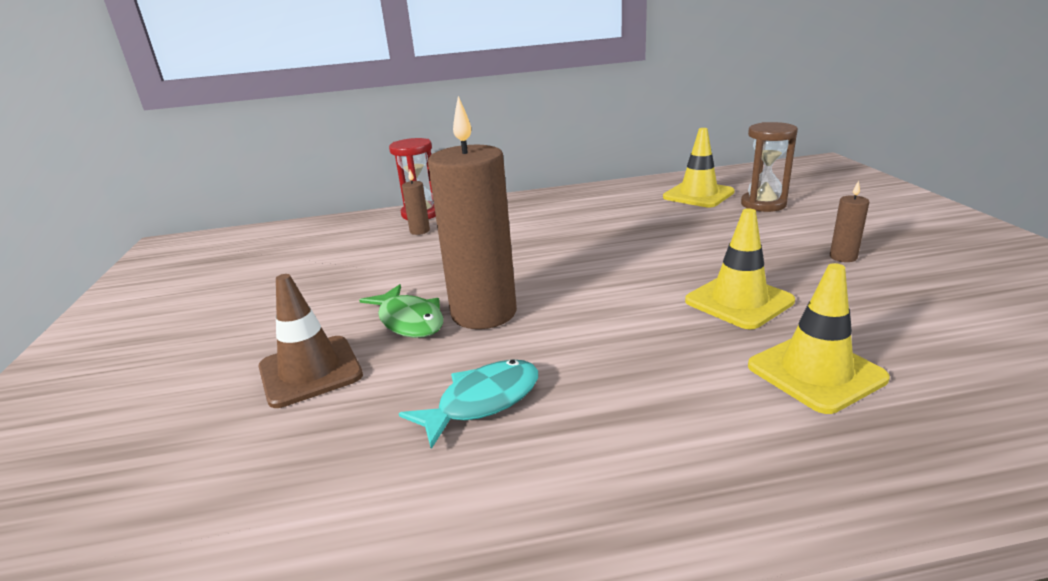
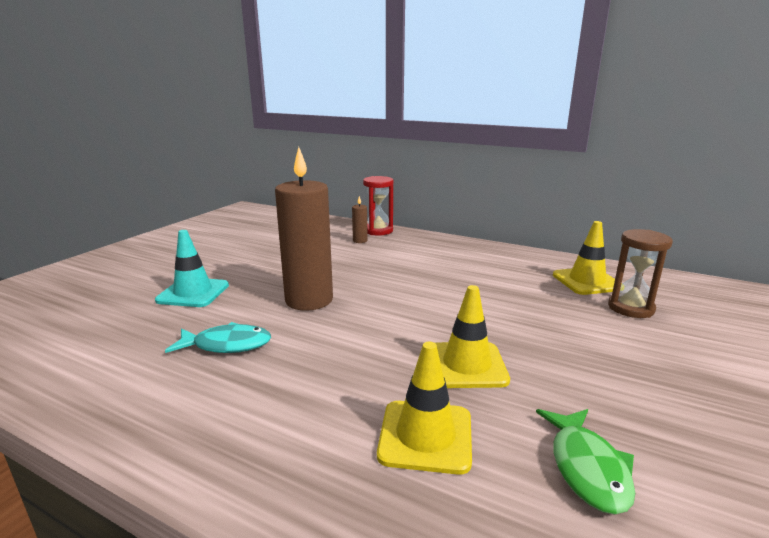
camera: 35 degrees right, 5 degrees down
(310, 371) = (193, 293): brown traffic cone -> turquoise traffic cone
(409, 320) = (270, 288): green fish -> green fish (587, 468)
(843, 257) = (619, 375): brown candle -> none

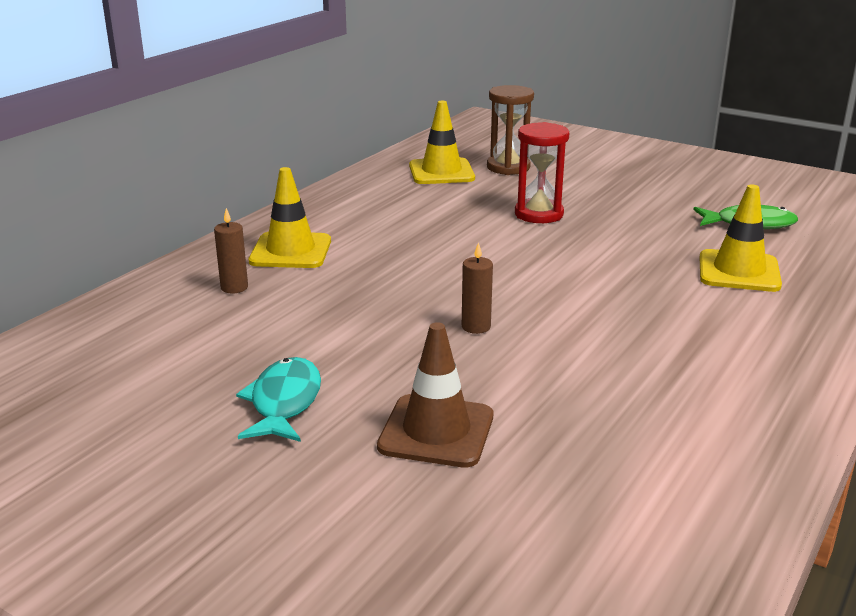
camera: 85 degrees left, 5 degrees up
(193, 293) = (436, 431): turquoise traffic cone -> brown traffic cone
(227, 345) = (609, 378): turquoise fish -> turquoise fish (284, 402)
(309, 300) = (476, 327): brown candle -> brown candle, size x0.41
(378, 231) = (188, 271): red hourglass -> red hourglass (539, 214)
(466, 365) = (627, 246): yellow traffic cone -> yellow traffic cone (290, 251)

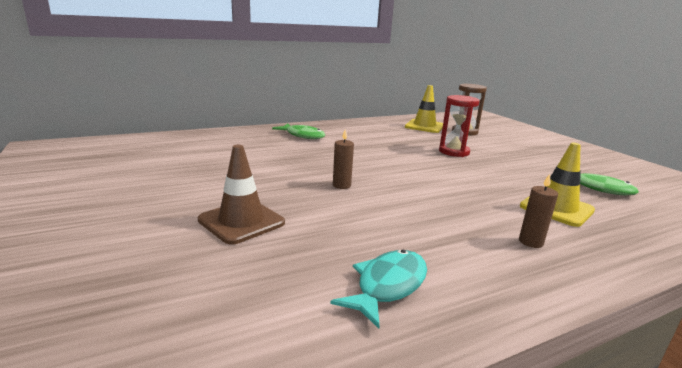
camera: 30 degrees right, 5 degrees down
(234, 287) = (256, 141): brown candle -> brown candle (530, 242)
(284, 402) = (196, 185): turquoise fish -> turquoise fish (388, 286)
(290, 251) = (303, 136): yellow traffic cone -> green fish

